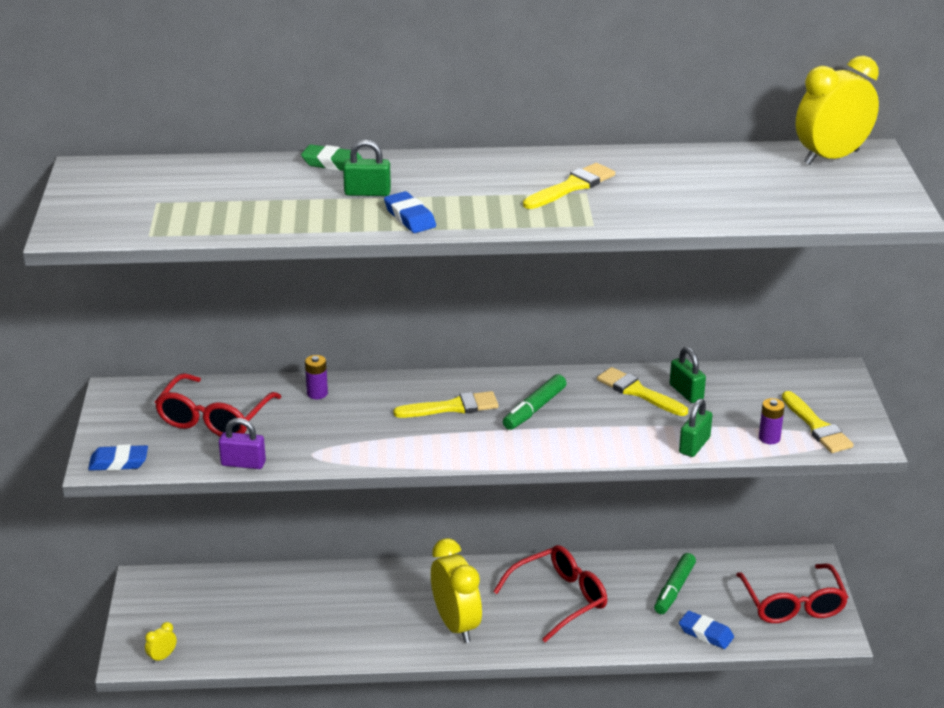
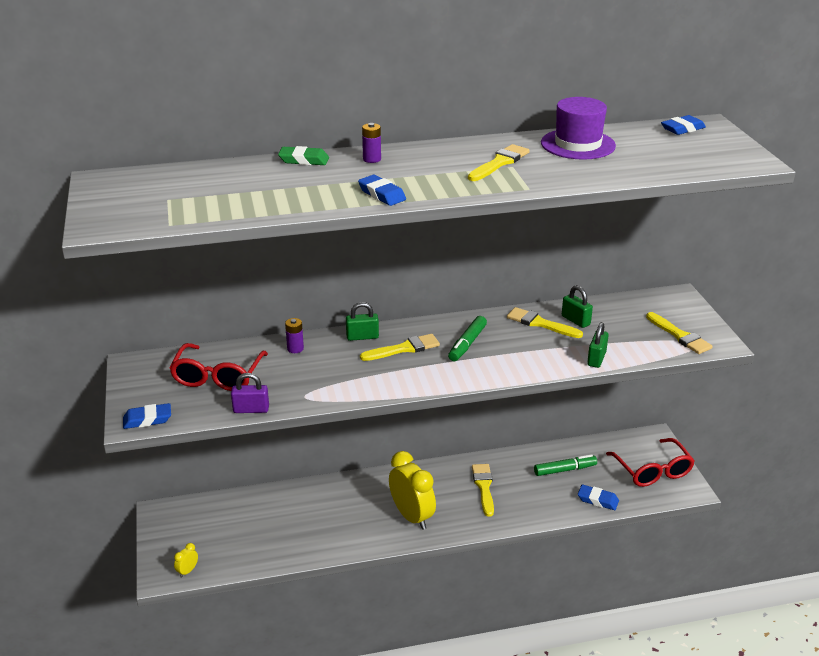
camera: 10 degrees left, 0 degrees up
(367, 192) = (340, 179): green padlock -> green padlock (362, 337)
(560, 599) = (484, 487): red glasses -> yellow brush
(674, 589) = (565, 470): green marker -> green marker turned 120 degrees counterclockwise
(683, 169) = (578, 144): none -> purple hat
(769, 438) = (649, 348): purple battery -> purple battery (372, 159)
(831, 157) = (682, 129): yellow clock -> blue eraser

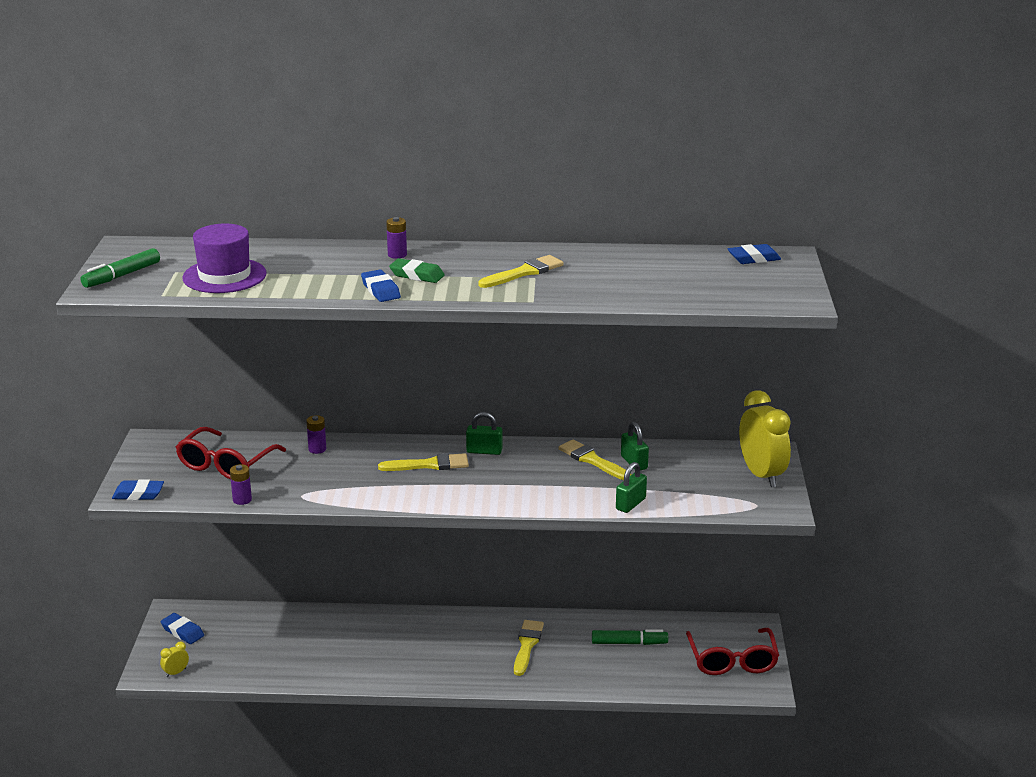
camera: 15 degrees right, 5 degrees down
(251, 409) = (242, 500): purple padlock -> purple battery
(304, 160) = (329, 248): green eraser -> green eraser (417, 275)
(362, 337) = (393, 447): green padlock -> green padlock (484, 451)
(412, 516) = (432, 661): yellow clock -> yellow clock (761, 475)
(467, 344) = (499, 469): green marker -> green marker (121, 276)
(578, 144) = (623, 262): purple hat -> purple hat (224, 276)
(597, 500) = (650, 680): blue eraser -> blue eraser (182, 632)
(680, 336) = (741, 494): yellow brush -> none

